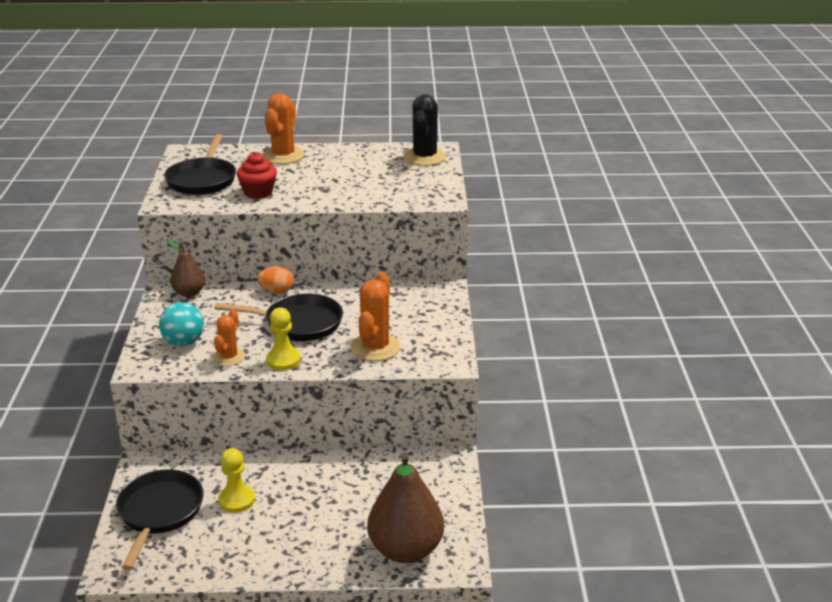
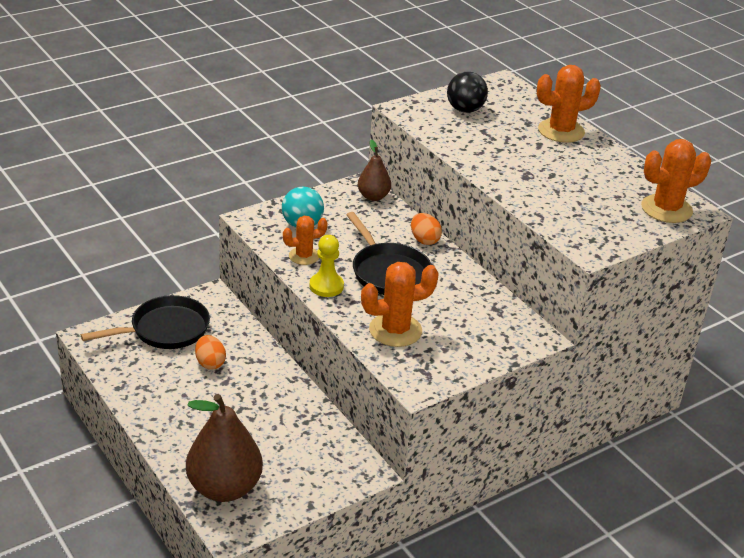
camera: 55 degrees right, 5 degrees up
(203, 180) = (465, 110): black pan -> black ball
(236, 500) = (210, 363): yellow pawn -> orange egg
(258, 192) = (477, 145): red cupcake -> none
(424, 157) = (666, 209): black cactus -> orange cactus

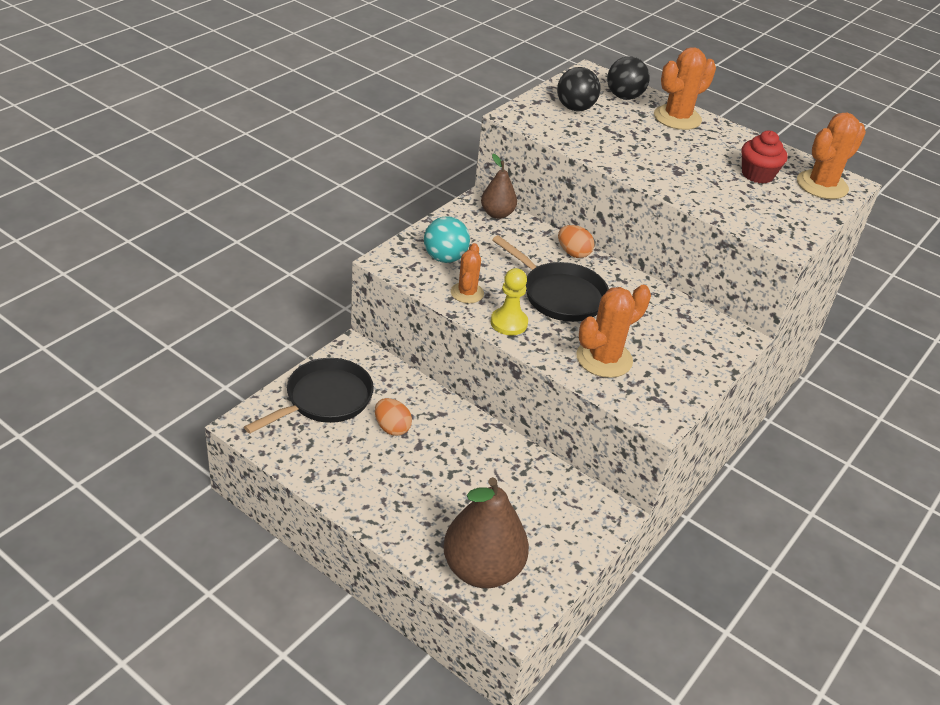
camera: 20 degrees left, 5 degrees up
(304, 256) = (467, 293): orange cactus -> orange cactus turned 45 degrees counterclockwise
(521, 106) = (624, 97): none -> black ball
(605, 190) = (757, 175): none -> red cupcake

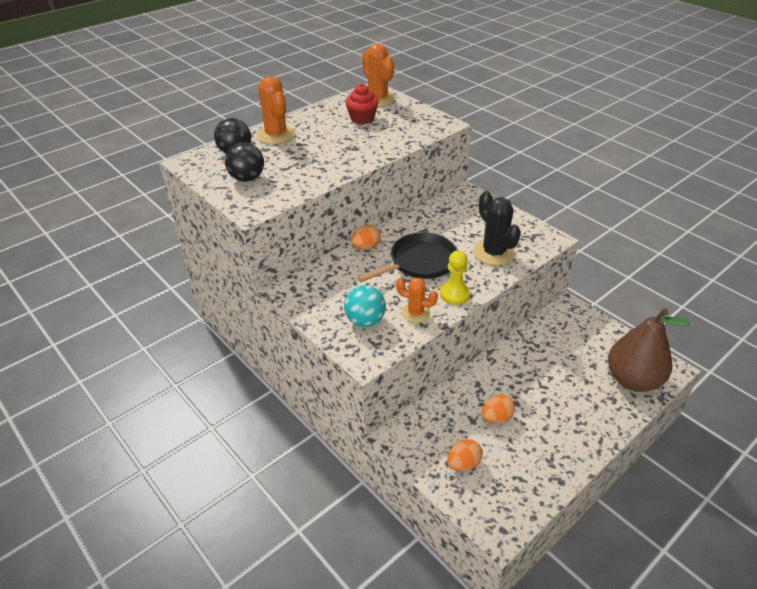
camera: 75 degrees left, 0 degrees up
(324, 399) = (463, 464): black pan -> orange egg
(497, 214) = (303, 281): brown pear -> none
(604, 359) = (494, 253): orange cactus -> black cactus

